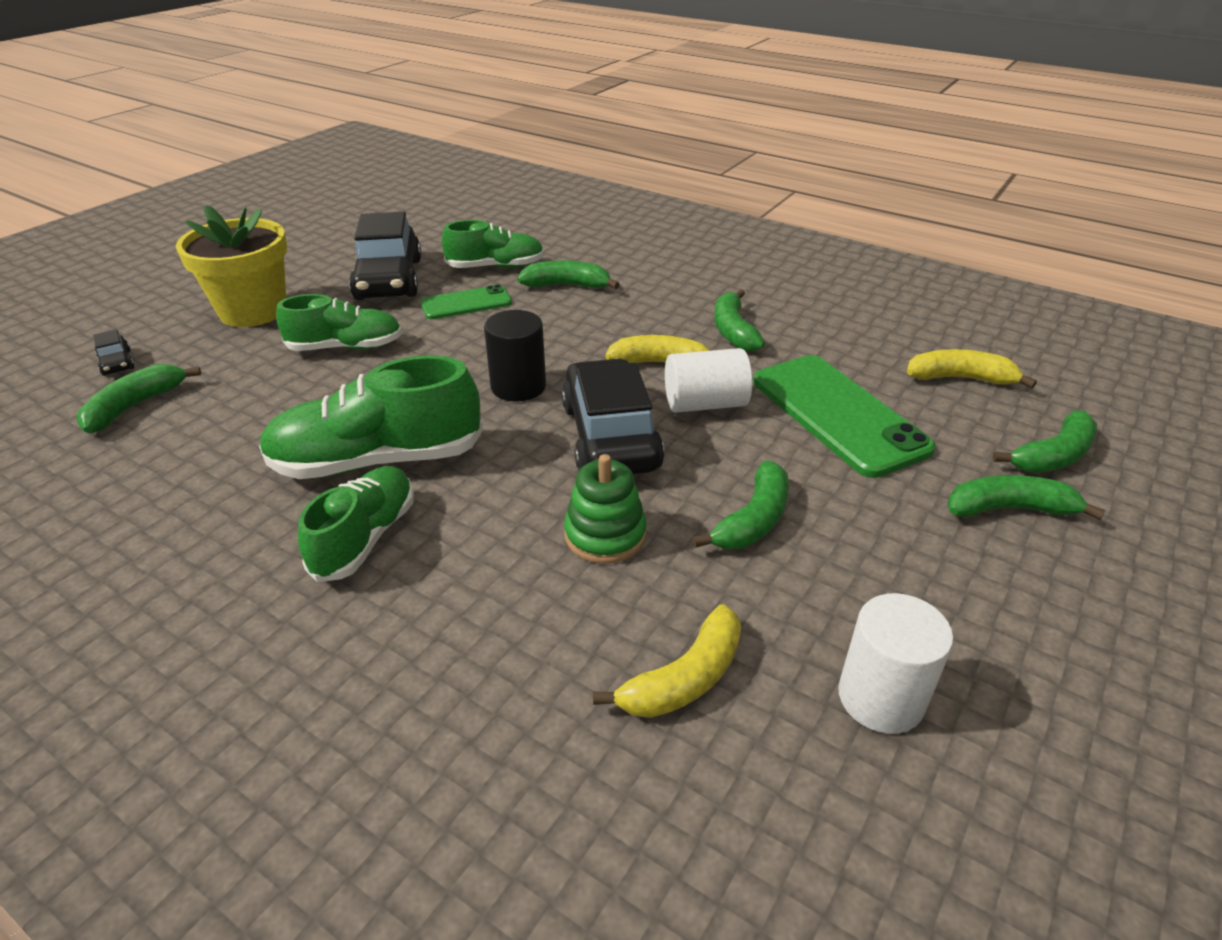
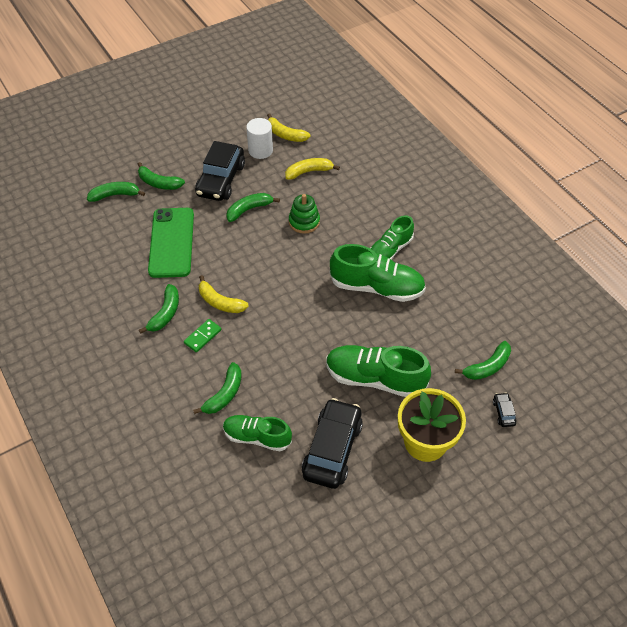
camera: 155 degrees left, 15 degrees up
(345, 347) = (375, 378): green shoe -> green shoe, size x1.53
(466, 303) = (294, 398): green phone -> none
(518, 386) = (298, 311): black cylinder -> none
(567, 285) = (224, 394): green banana -> green banana turned 90 degrees counterclockwise
(610, 436) = (274, 265): black car -> black car (221, 180)
(650, 323) = (203, 336): none -> green domino
(705, 404) = (221, 269): white cylinder -> none
(960, 378) = (98, 242): yellow banana -> yellow banana (285, 135)

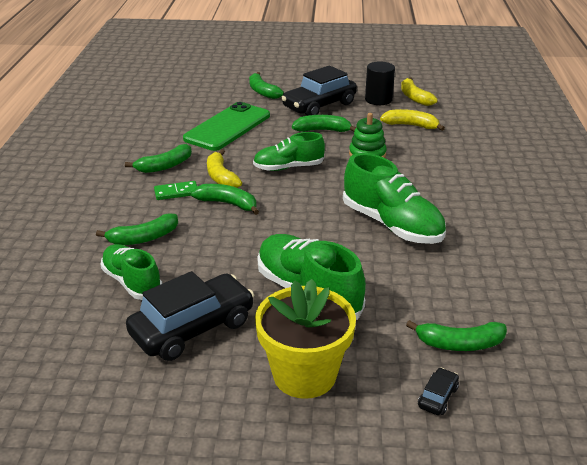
camera: 35 degrees right, 20 degrees down
(115, 195) = (218, 87): green banana -> green banana (228, 204)
(260, 150) = (378, 100): white cylinder -> black cylinder
(389, 250) = (438, 204): green shoe -> green shoe (288, 167)

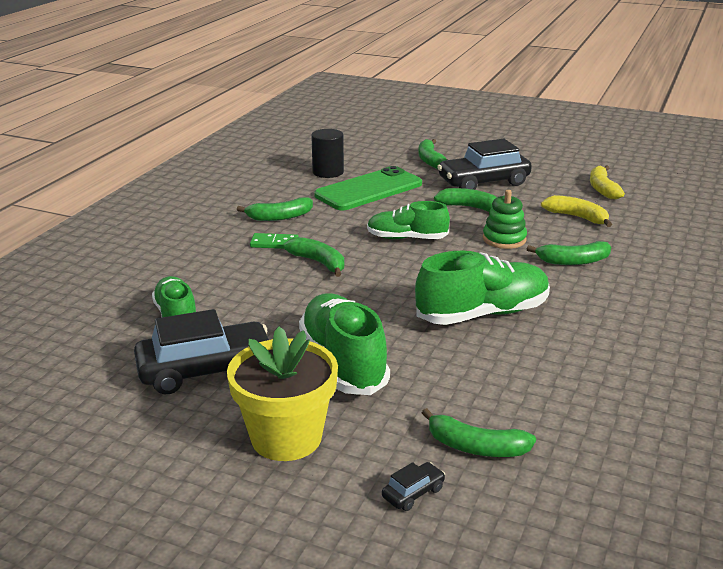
camera: 20 degrees right, 5 degrees down
(143, 238) = (214, 280): green banana -> green banana (573, 261)
(221, 177) = (329, 236): yellow banana -> none
(378, 100) = (557, 185): black cylinder -> black cylinder (328, 172)
(392, 225) = (482, 314): green shoe -> green shoe turned 90 degrees counterclockwise

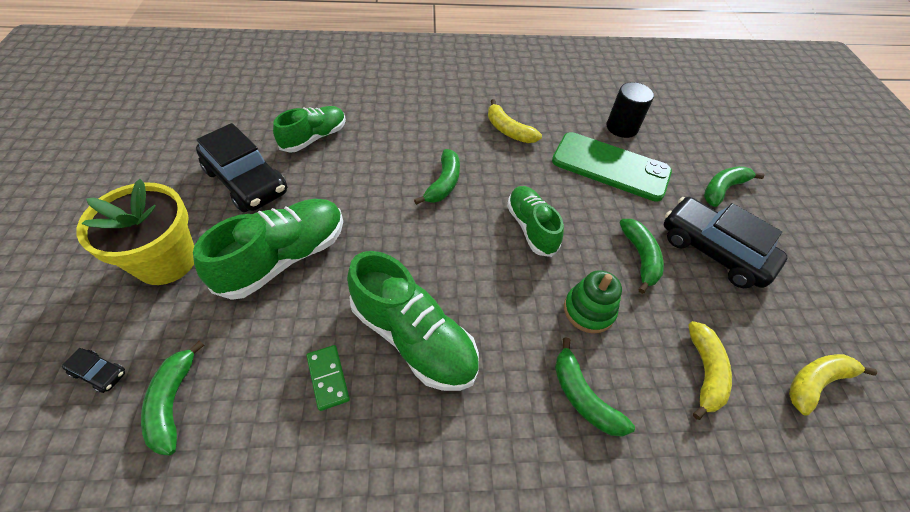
camera: 60 degrees right, 25 degrees up
(274, 243) = (459, 145): green domino -> green domino (328, 378)
(279, 217) = (508, 130): green banana -> yellow banana

